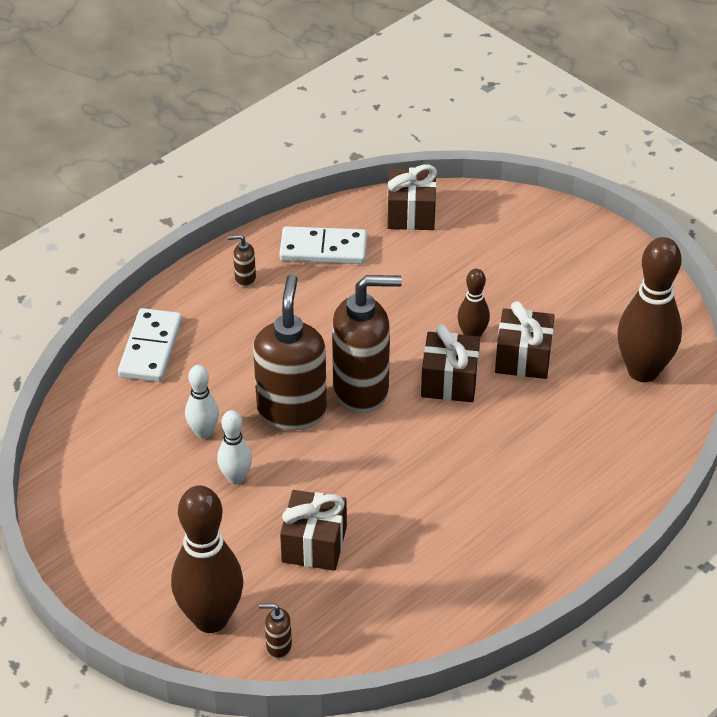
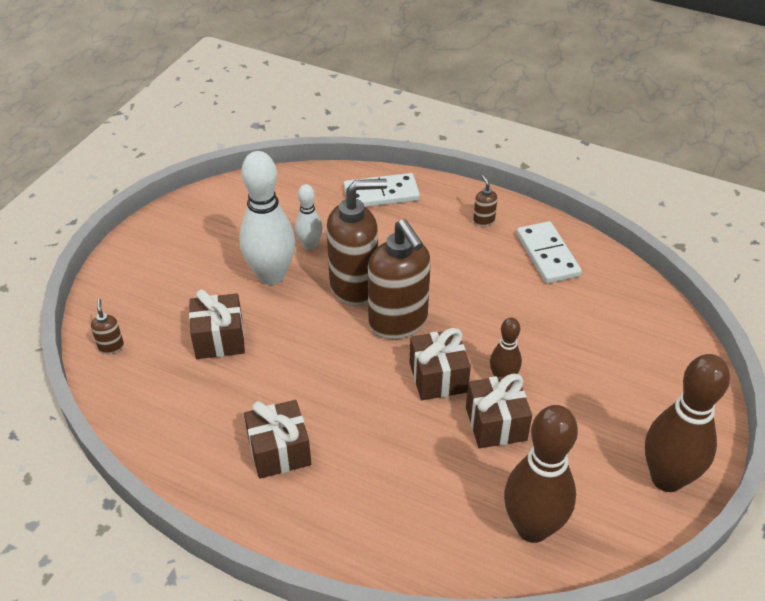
camera: 70 degrees right, 0 degrees up
(211, 619) = (129, 301): brown bowling pin -> brown bowling pin (667, 478)
(236, 478) = (271, 275): white bowling pin -> white bowling pin, size x1.92
(411, 213) = (630, 297): brown gift -> brown gift (279, 451)

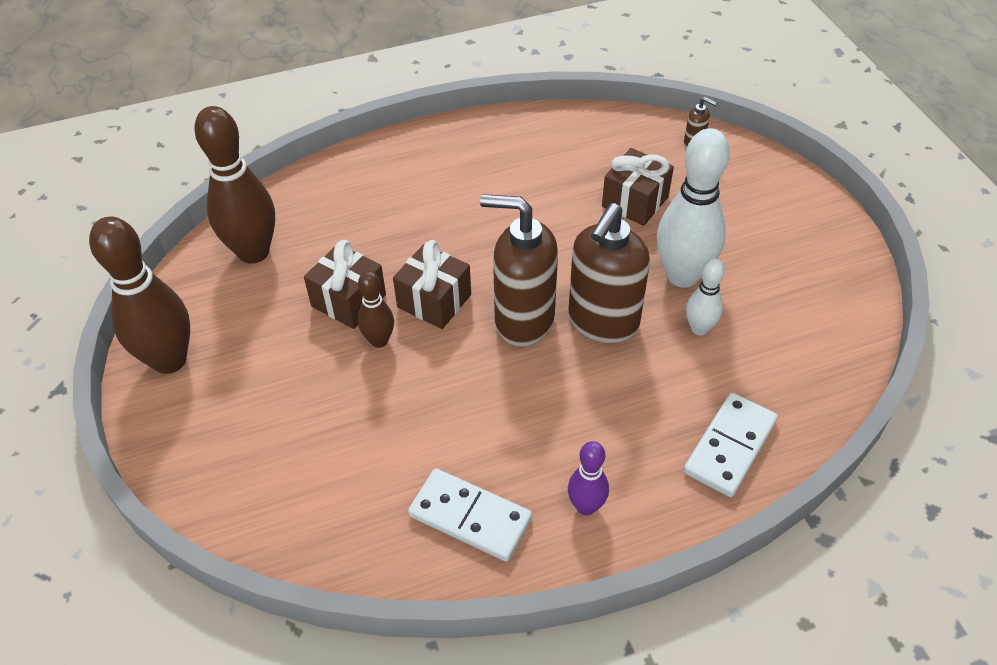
camera: 135 degrees right, 5 degrees up
(279, 451) = (482, 172): brown gift -> none
(483, 221) = (586, 506): brown soap dispenser -> purple bowling pin

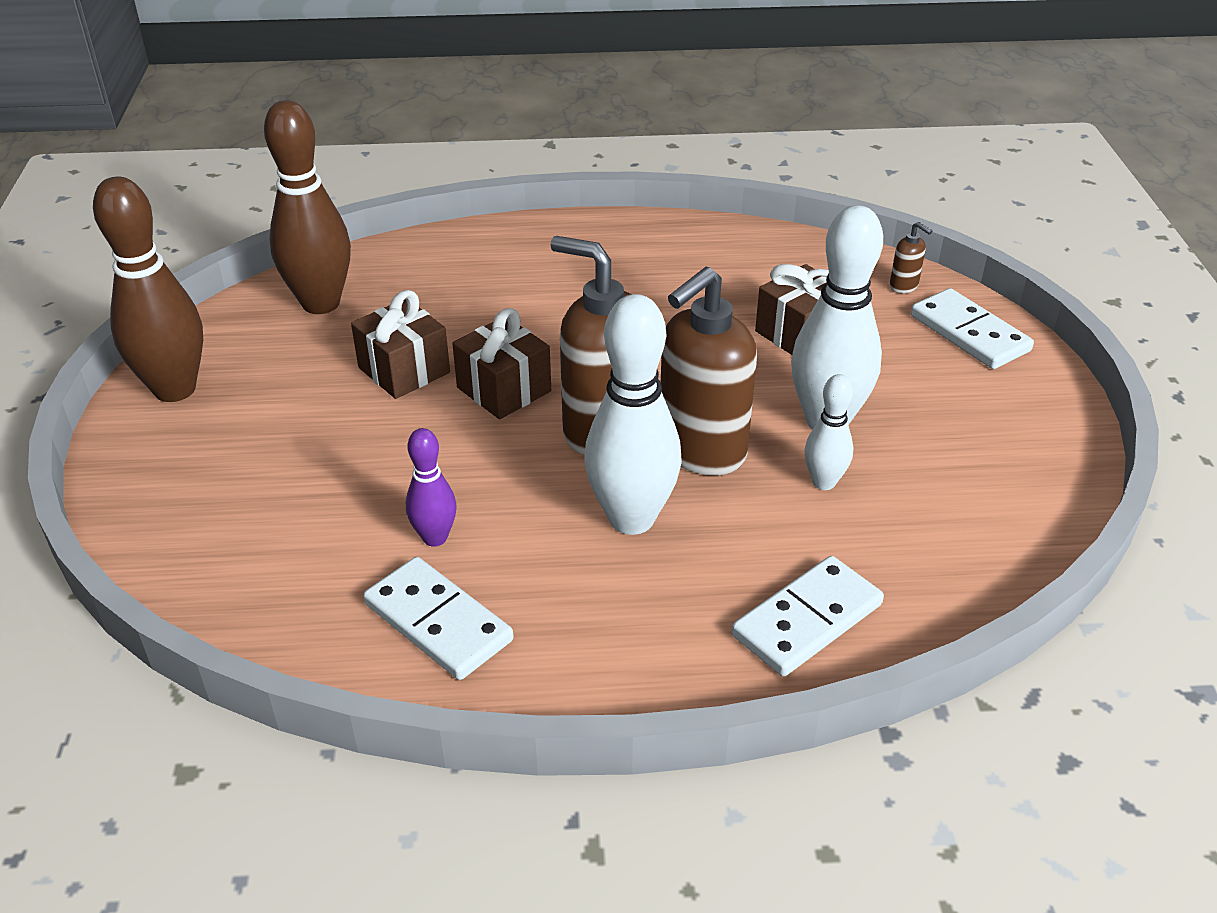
camera: 15 degrees right, 10 degrees down
(379, 340) = (419, 417): brown bowling pin -> none
(575, 393) = (631, 518): none -> white bowling pin
(586, 506) = (588, 644): purple bowling pin -> purple bowling pin (435, 538)
(754, 176) = (969, 333): none -> white domino

